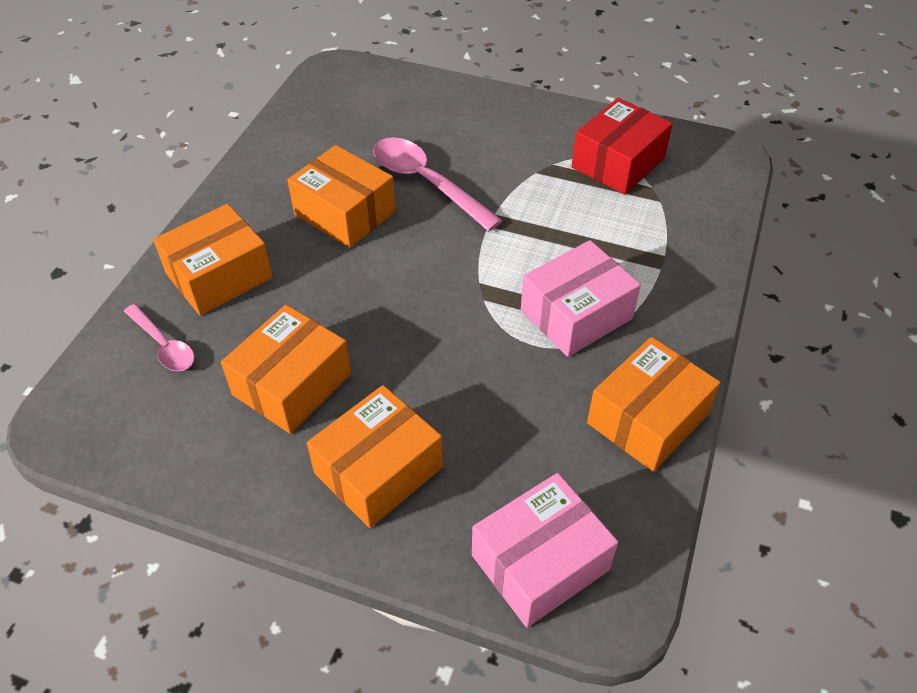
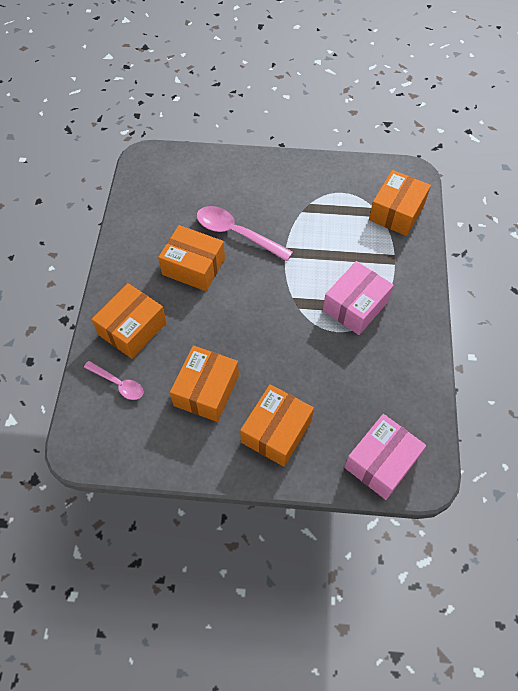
camera: 15 degrees left, 10 degrees up
(618, 163) = (349, 194): red box -> none
(647, 419) = (413, 363): orange box -> orange box (396, 212)

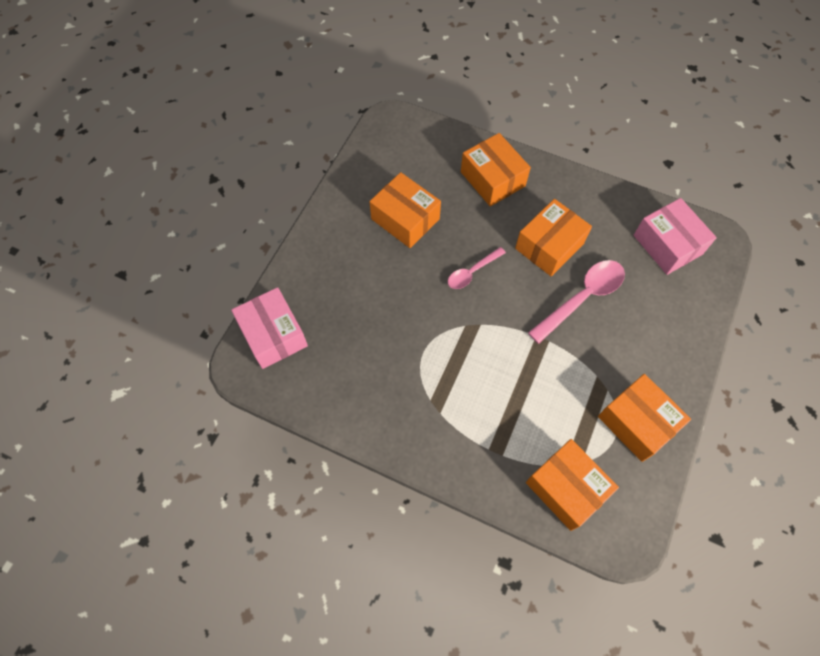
camera: 110 degrees right, 5 degrees up
(118, 384) = (439, 157): pink spoon -> pink spoon (472, 272)
(276, 431) = (342, 260): orange box -> orange box (637, 422)
(355, 306) = (447, 382): pink box -> pink box (667, 244)

